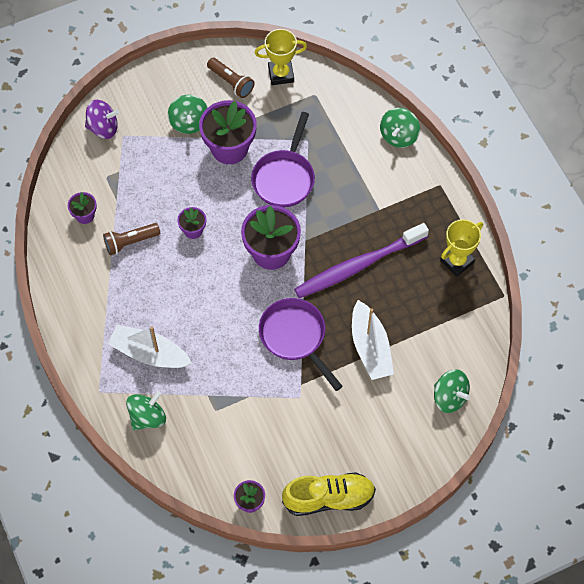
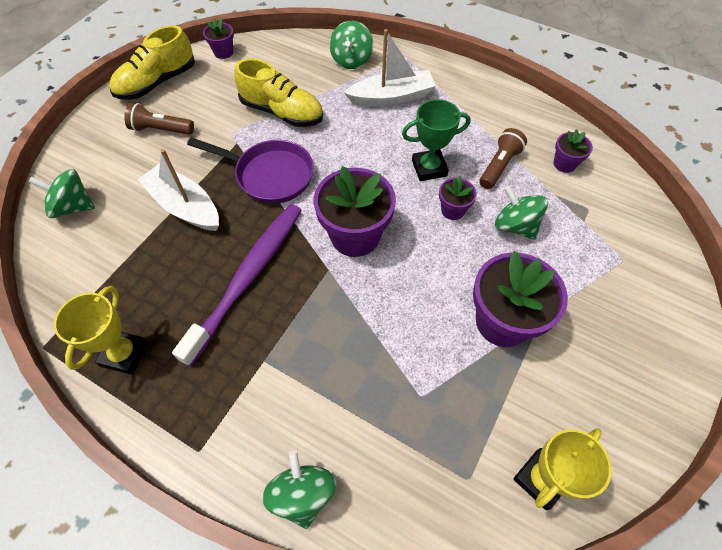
camera: 145 degrees right, 5 degrees down
(103, 128) = (652, 255): purple spinning top -> none
(179, 271) = (429, 168): none -> green trophy
(189, 122) = (577, 323): green spinning top -> green spinning top (515, 226)
(231, 82) = (588, 415): brown flashlight -> brown flashlight (161, 130)
(246, 394) = (282, 112): none -> yellow shoe
(284, 178) = (408, 326): purple pan -> none

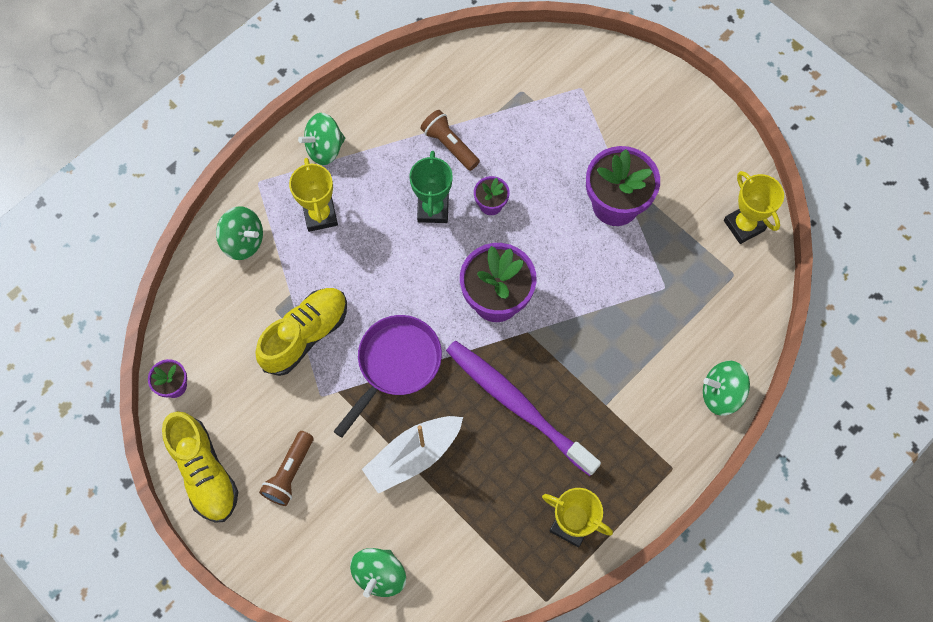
camera: 75 degrees left, 10 degrees up
(391, 97) = (320, 215): white boat -> yellow trophy
(515, 226) = (523, 158): green spinning top -> green spinning top (325, 148)
(564, 164) = (464, 88): purple flower pot -> none

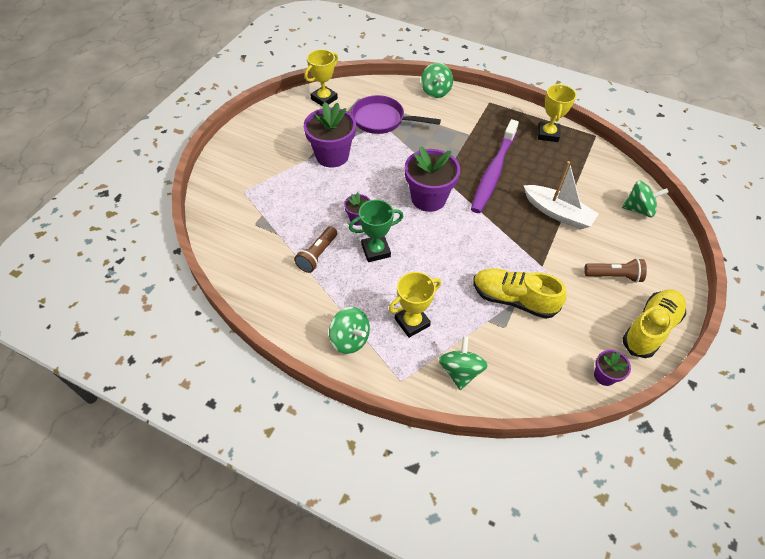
camera: 110 degrees left, 15 degrees down
(396, 364) = (503, 239): purple pan -> purple pan (382, 120)

